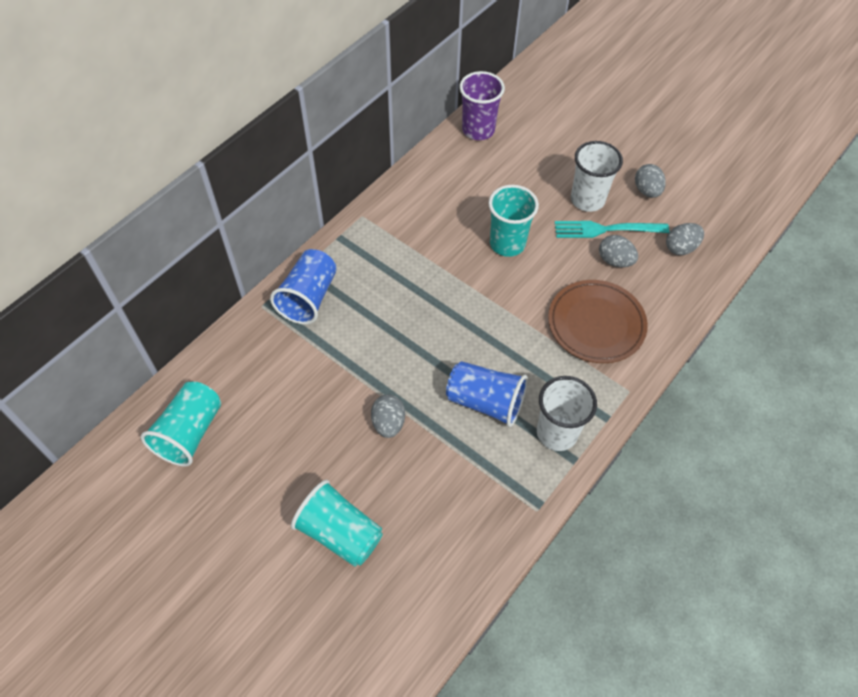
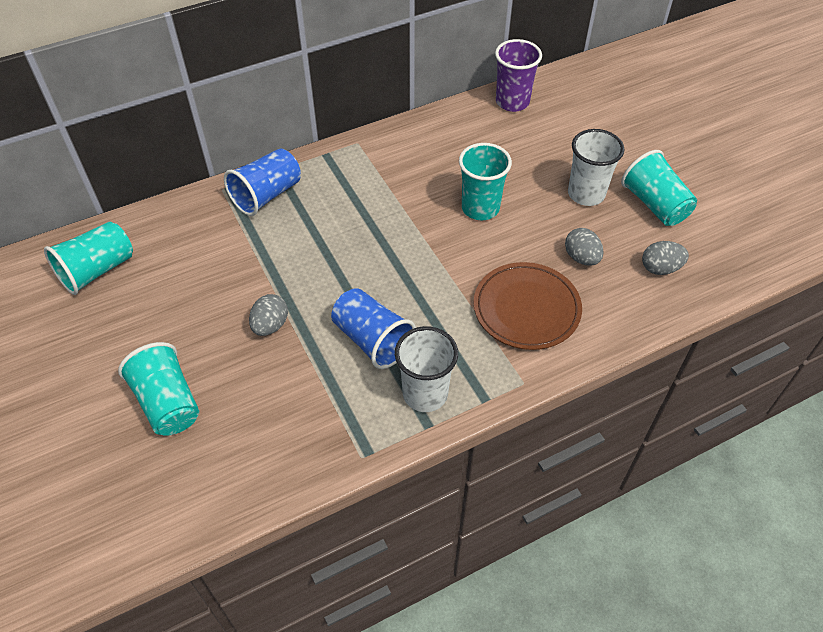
camera: 25 degrees right, 5 degrees down
(606, 229) = (589, 227): turquoise fork -> none
(647, 191) = (654, 204): grey egg -> turquoise cup

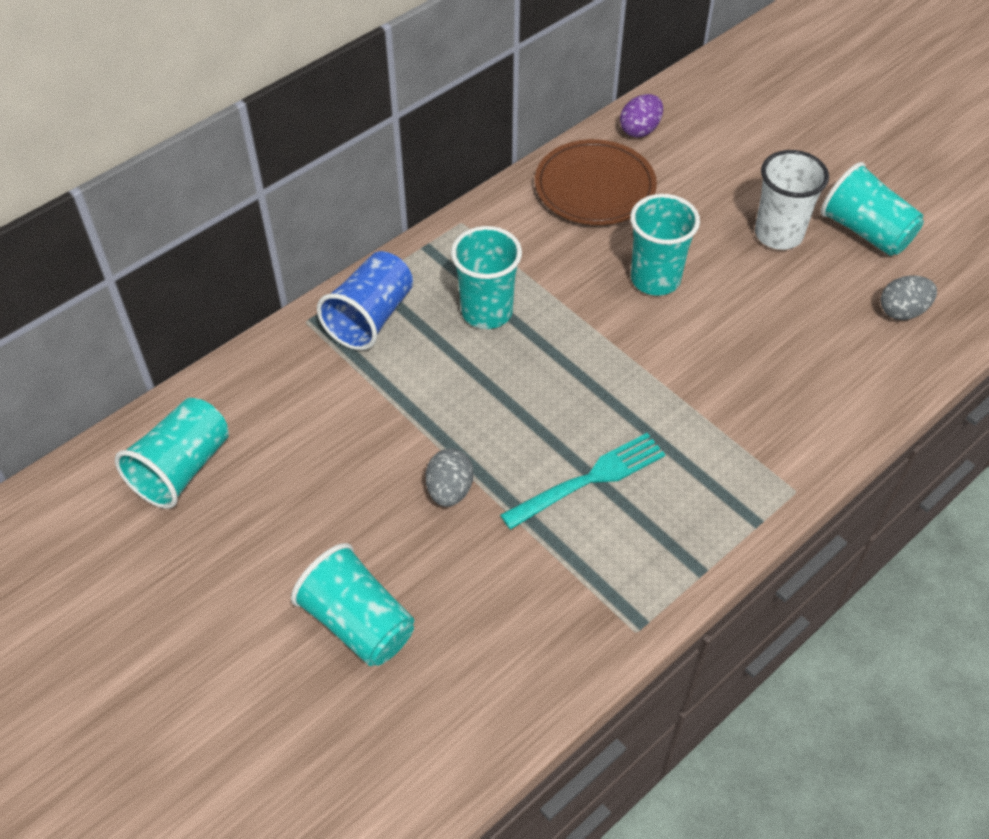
camera: 15 degrees left, 0 degrees up
(349, 207) = (486, 312): none -> turquoise cup
(372, 340) = (589, 480): blue cup -> turquoise fork
(425, 394) = (682, 533): white cup -> none
(512, 102) = (640, 130): purple cup -> purple egg
(526, 309) = (763, 397): brown plate -> brown plate (594, 187)
(581, 258) = (804, 318): grey egg -> none

